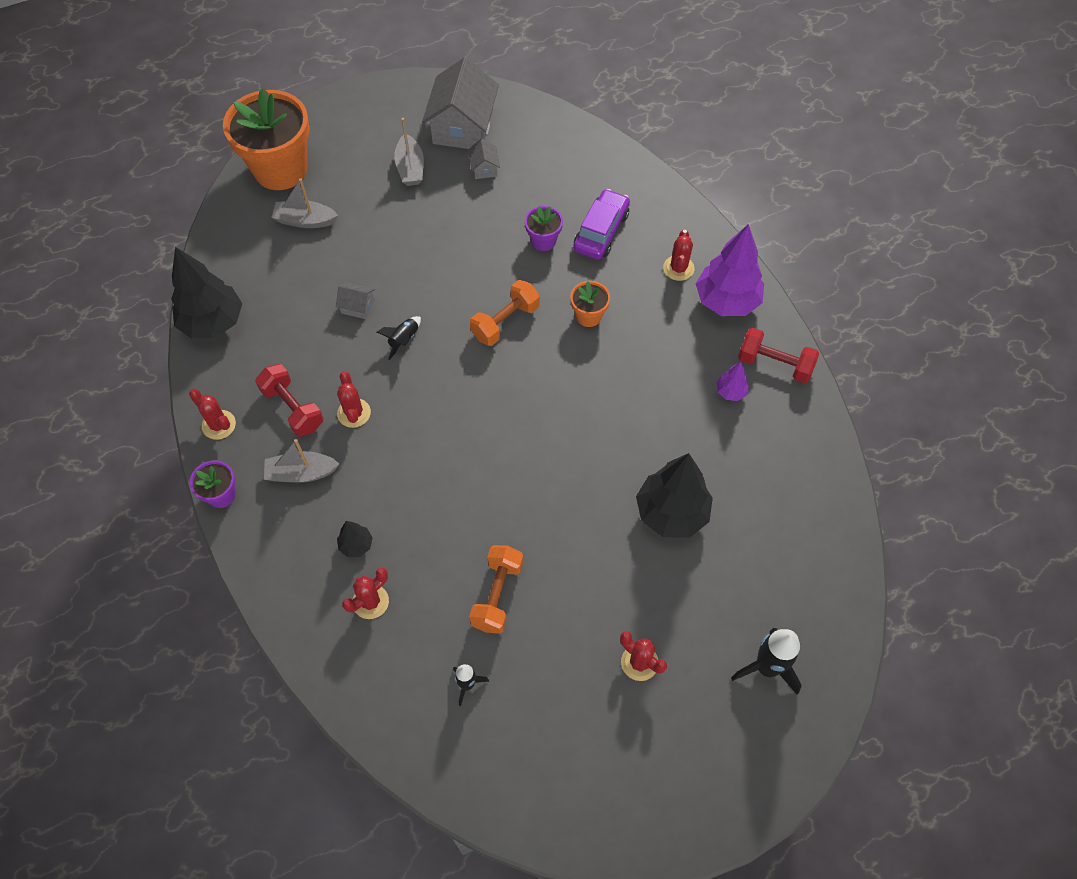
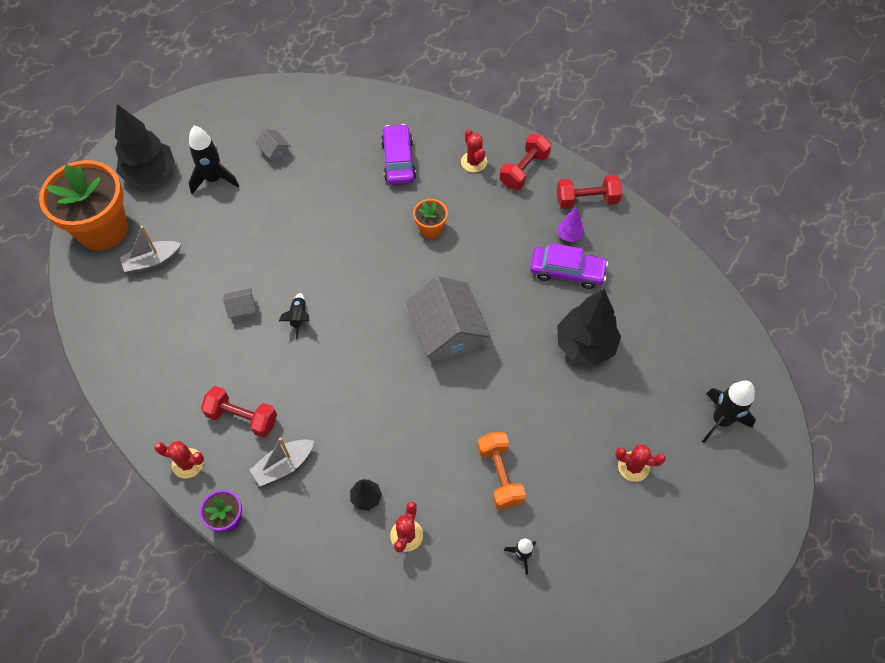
camera: 30 degrees left, 0 degrees up
(213, 322) = (126, 382): black tree -> black tree (150, 174)
(354, 413) = (296, 395): red cactus -> none
(410, 168) = (214, 179): grey boat -> black rocket
(463, 127) = (236, 128): grey house -> grey house (447, 334)
(505, 322) = (370, 264): orange dumbbell -> none
(543, 241) = (359, 188): purple flower pot -> none
(702, 428) = (567, 271): none -> purple car
(726, 301) = (524, 170): purple tree -> red dumbbell

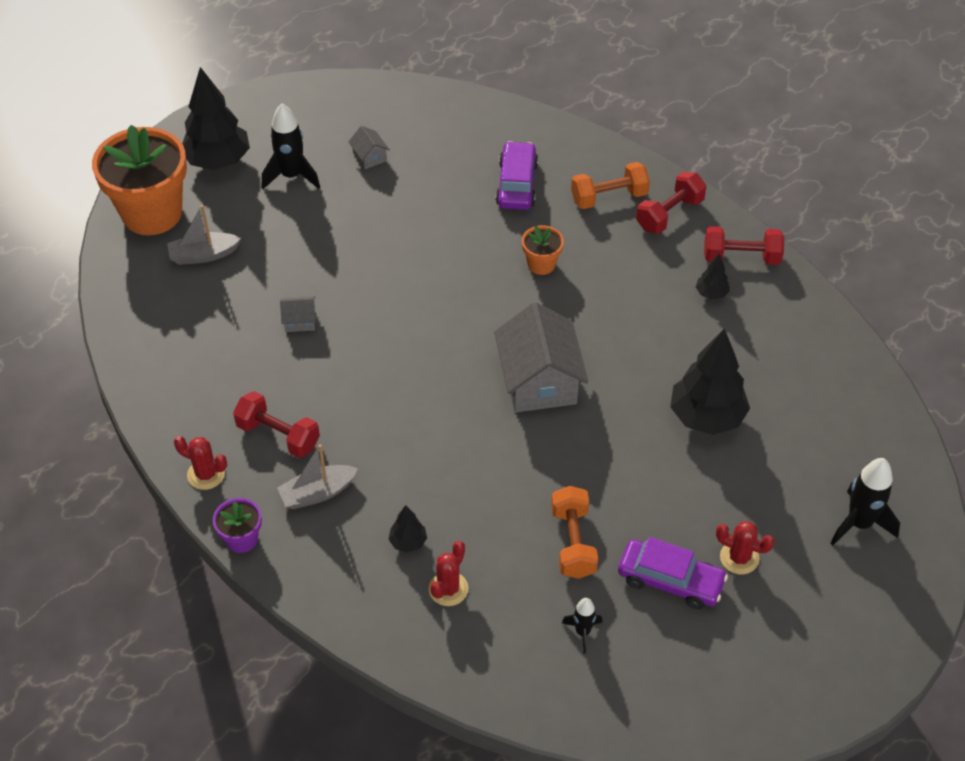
camera: 10 degrees right, 10 degrees down
(298, 318) = (364, 338): black rocket -> none
(474, 162) = (609, 197): red cactus -> orange dumbbell
(567, 271) = (700, 333): purple car -> purple car (670, 580)
(569, 235) = (711, 293): purple tree -> black tree

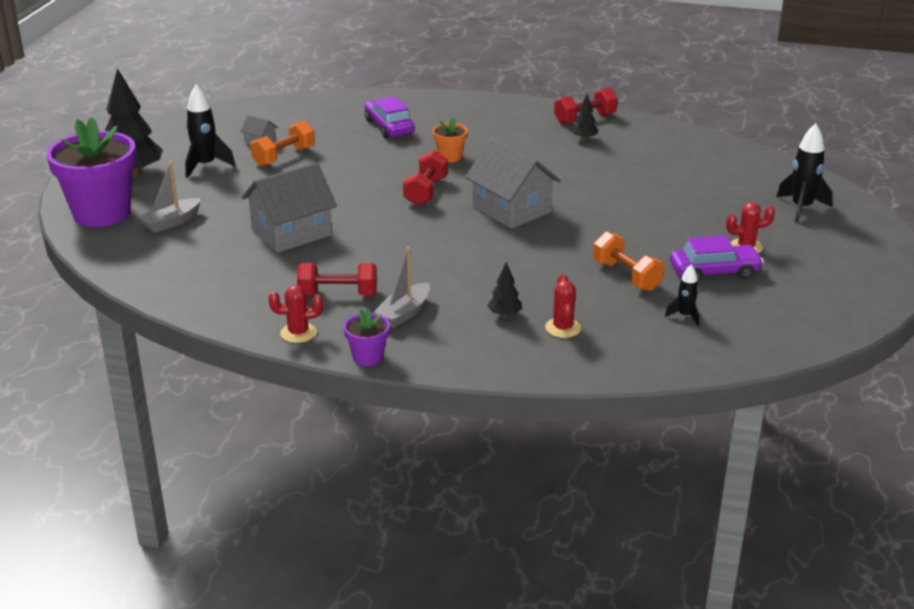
camera: 30 degrees left, 20 degrees down
(152, 213) = (102, 213): orange flower pot -> purple flower pot
(300, 321) = (291, 233): grey house -> grey house, size x2.28
(609, 197) = (463, 116): orange dumbbell -> orange dumbbell (284, 157)
(669, 214) = (514, 113): red dumbbell -> red dumbbell (426, 192)
(706, 417) = (647, 192): black tree -> none

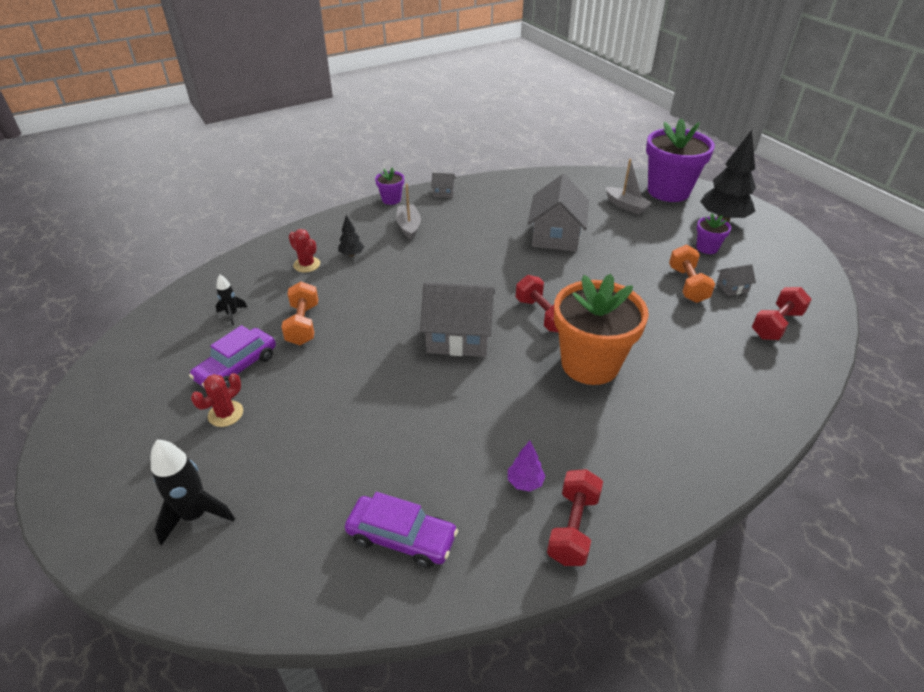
camera: 135 degrees right, 10 degrees up
(171, 222) = (626, 206): grey boat -> grey boat turned 135 degrees clockwise
(205, 166) = (707, 248): black rocket -> purple flower pot
(298, 333) = (443, 193): red cactus -> grey house
(338, 294) = (460, 218): red dumbbell -> red dumbbell (776, 325)
(389, 127) = (698, 368): purple car -> purple car (401, 537)
(450, 157) = (590, 364): orange flower pot -> orange flower pot, size x2.22
(584, 139) = (525, 482): black tree -> purple tree
(626, 276) = (303, 324): orange dumbbell -> orange dumbbell turned 75 degrees clockwise

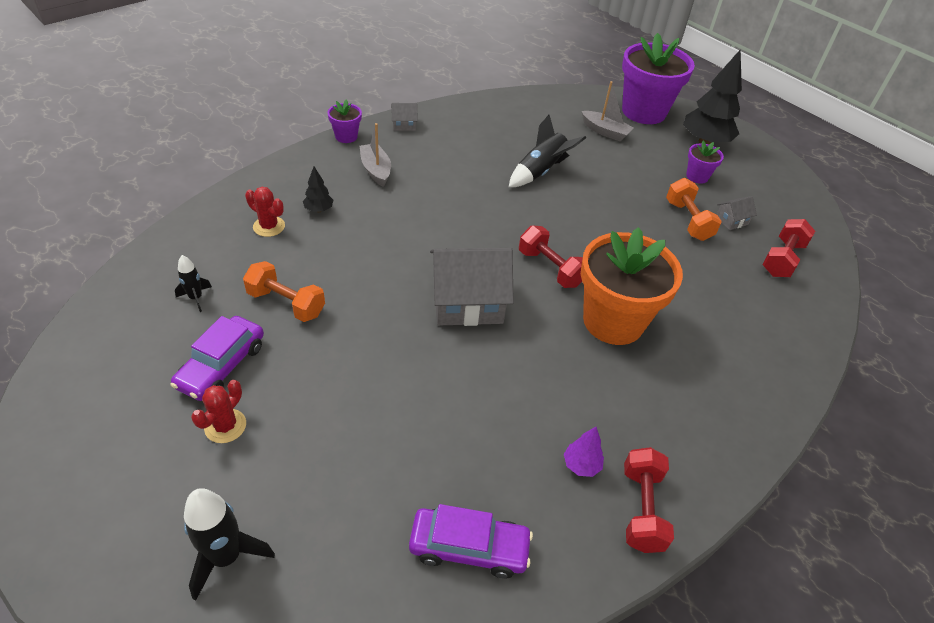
camera: 15 degrees left, 5 degrees up
(303, 324) = (286, 303): orange dumbbell -> orange dumbbell turned 45 degrees counterclockwise
(556, 236) = (541, 172): grey house -> black rocket

